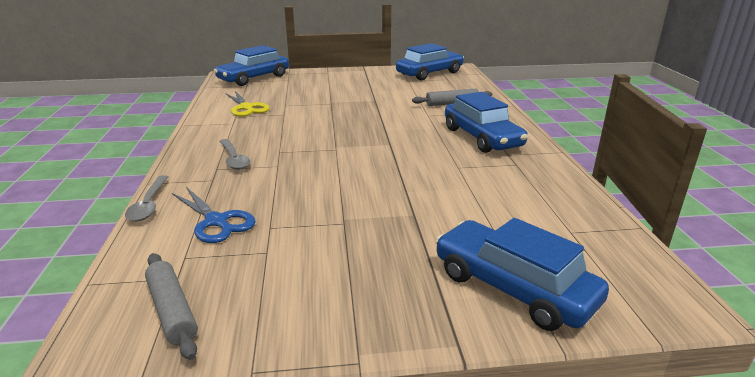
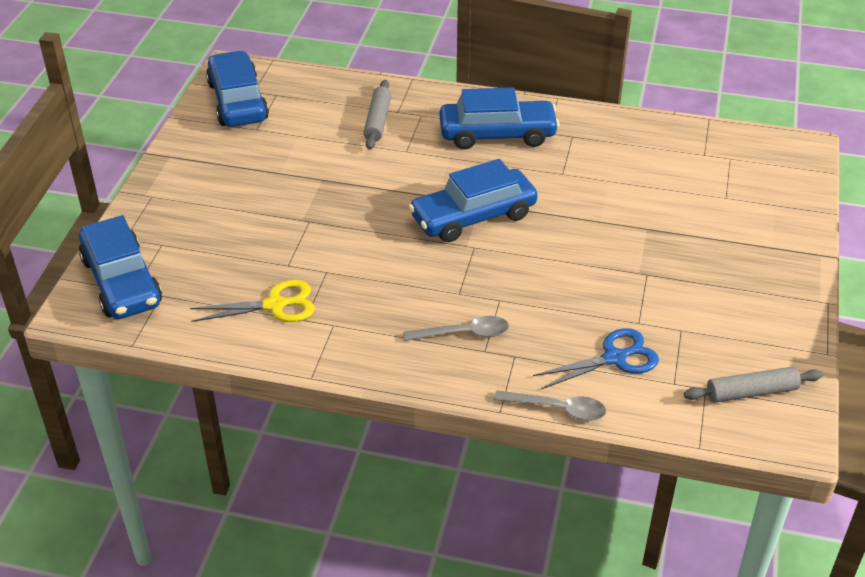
camera: 70 degrees left, 15 degrees up
(513, 288) = (767, 210): blue car -> blue car (473, 216)

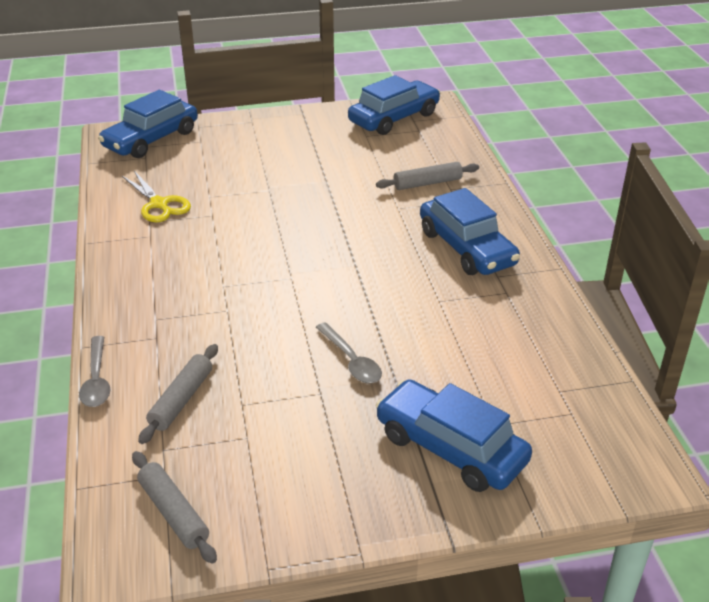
camera: 65 degrees right, 5 degrees down
(464, 333) = (171, 302): grey spoon -> grey spoon (351, 361)
(473, 216) = (333, 266): blue car -> blue car (450, 448)
(614, 358) = (181, 400): blue scissors -> grey rolling pin

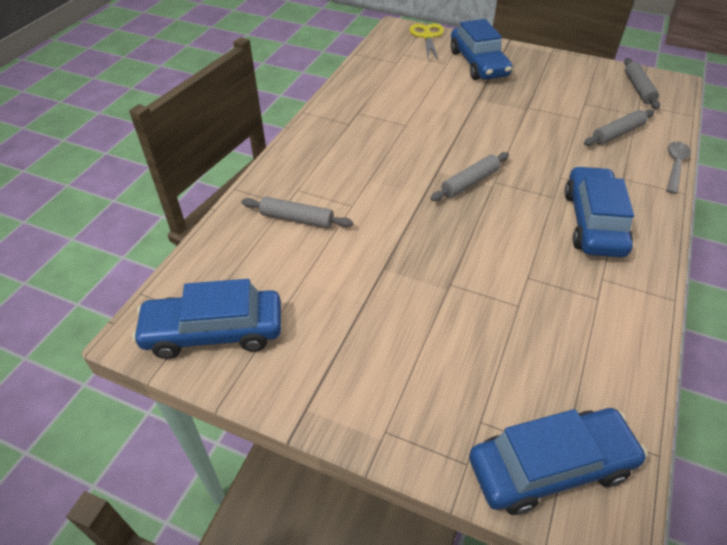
camera: 145 degrees left, 10 degrees up
(159, 204) = (579, 320): yellow scissors -> yellow scissors (427, 36)
(314, 267) = (470, 182): none -> grey rolling pin
(351, 361) = (495, 114): grey spoon -> none
(467, 248) = (343, 149): blue car -> blue car (593, 222)

